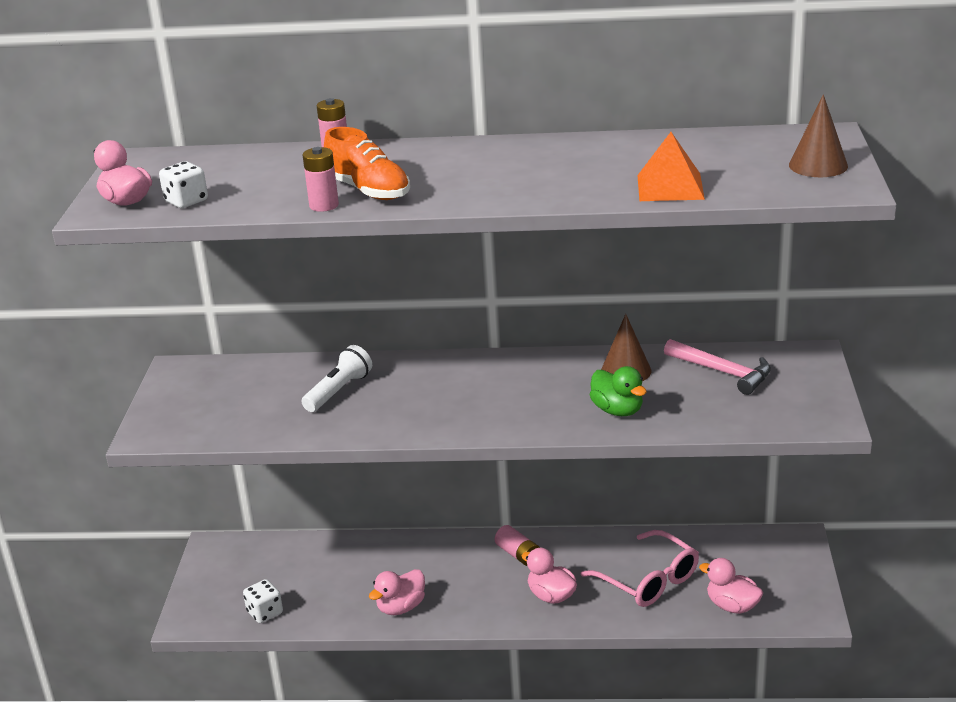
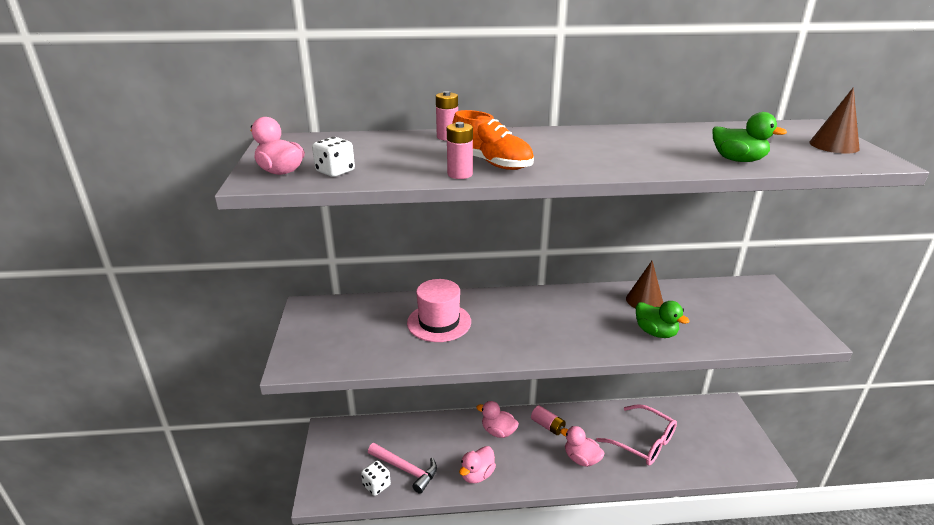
camera: 10 degrees left, 0 degrees up
(339, 391) = (439, 322): white flashlight -> pink hat
(670, 187) = (738, 160): orange pyramid -> green duck
(722, 372) = (712, 300): pink hammer -> pink hammer (405, 469)
(732, 606) = (707, 460): pink duck -> pink duck (498, 431)

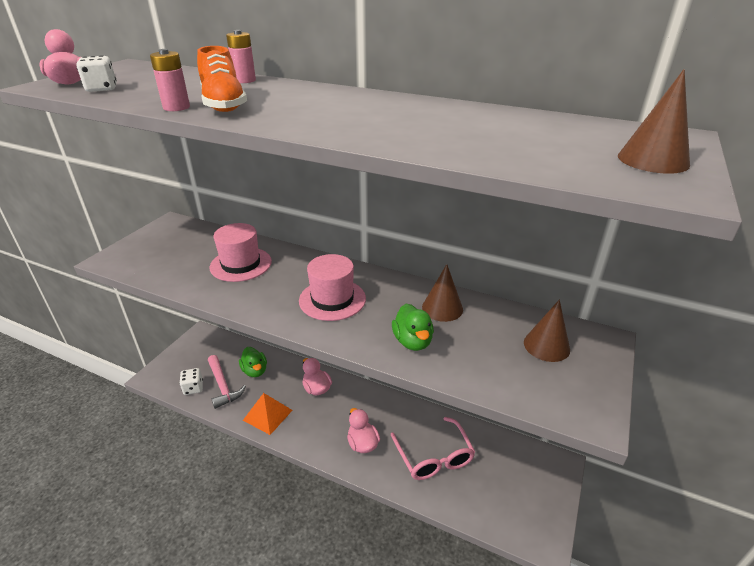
camera: 30 degrees right, 5 degrees up
(477, 475) = (268, 415): pink duck -> orange pyramid
(547, 426) = (361, 402): pink battery -> none
(558, 323) = (332, 299): none -> pink hat
(738, 160) = (474, 149): green duck -> green duck (255, 371)
(738, 302) = (546, 345): none -> brown cone

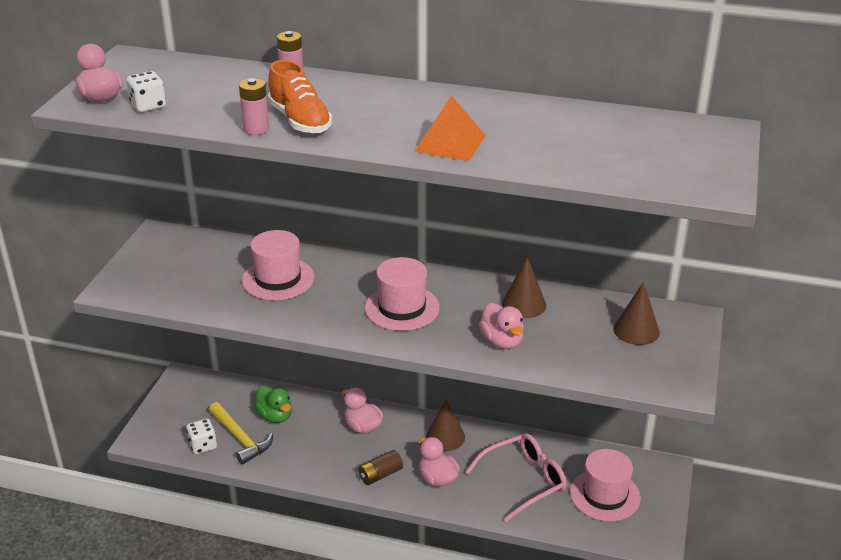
camera: 10 degrees left, 0 degrees up
(223, 386) = (240, 438): pink hammer -> yellow hammer
(268, 415) = (312, 463): orange pyramid -> orange pyramid (450, 143)
(317, 433) = (380, 475): none -> brown battery
(412, 341) = (501, 341): green duck -> pink duck
(434, 457) = (524, 481): pink glasses -> pink glasses turned 90 degrees counterclockwise
(502, 482) = (605, 495): none -> pink hat
(653, 160) = (702, 161): brown cone -> brown cone (445, 437)

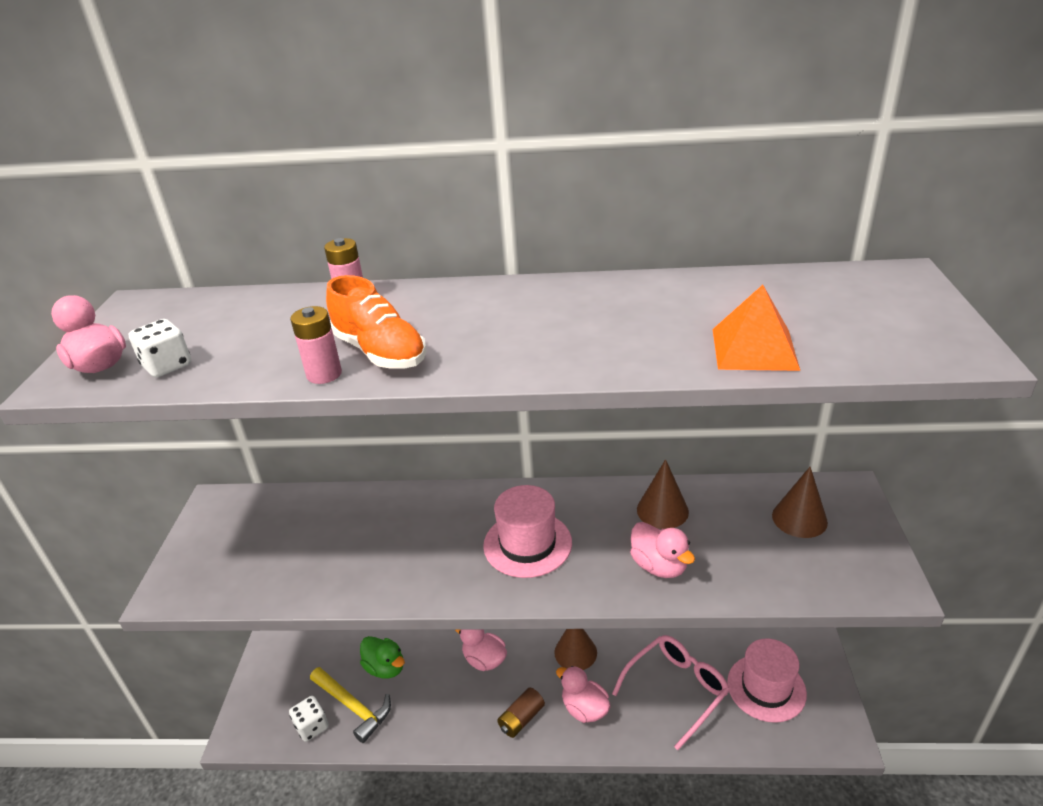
camera: 10 degrees left, 0 degrees up
(278, 279) = (370, 534): pink hat -> none
(450, 143) = (589, 349): orange pyramid -> orange pyramid (754, 348)

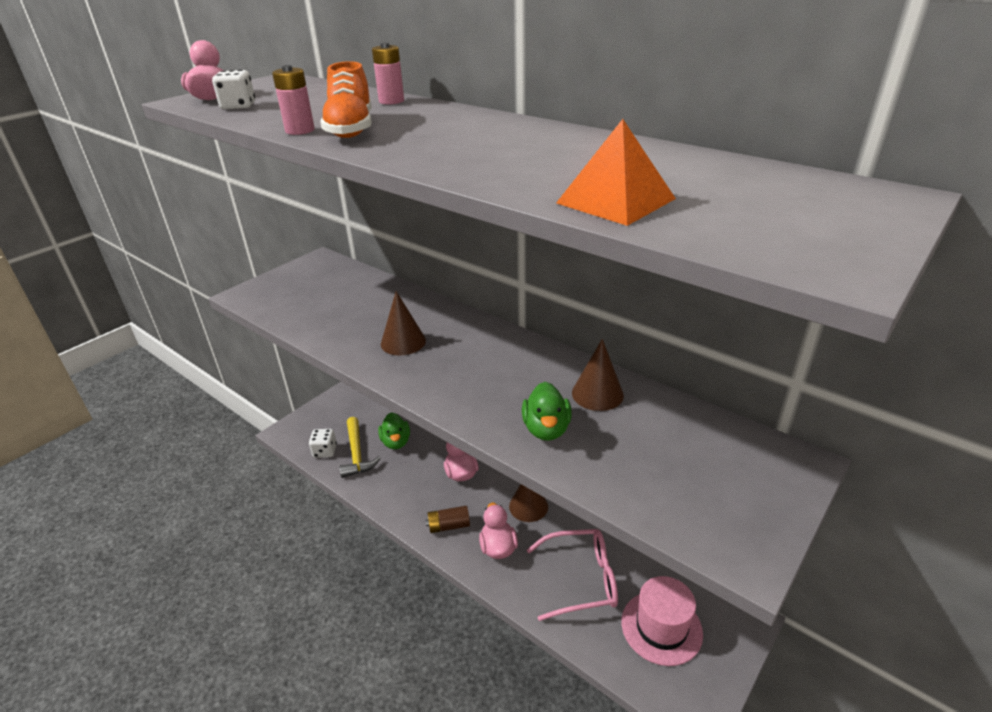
camera: 35 degrees right, 0 degrees up
(527, 544) = (468, 367): pink hat -> none
(659, 566) = (546, 429): pink duck -> green duck
(799, 518) = (717, 458): brown cone -> brown cone (403, 342)

